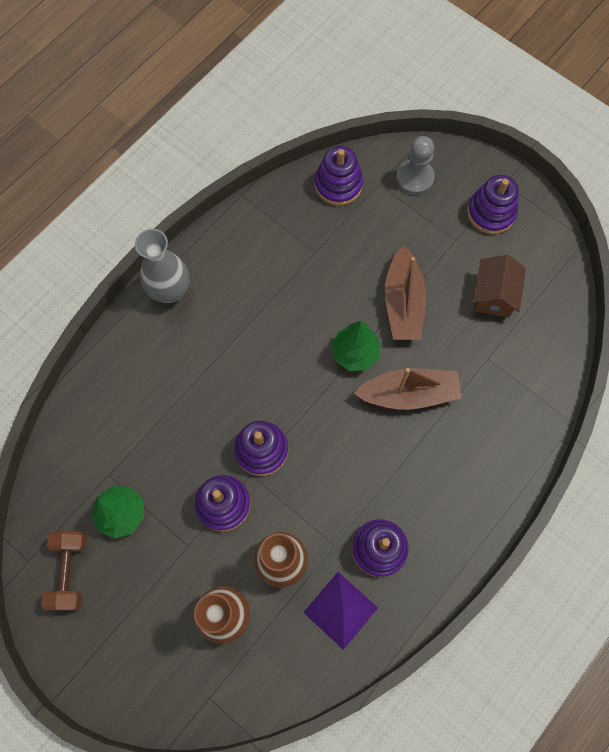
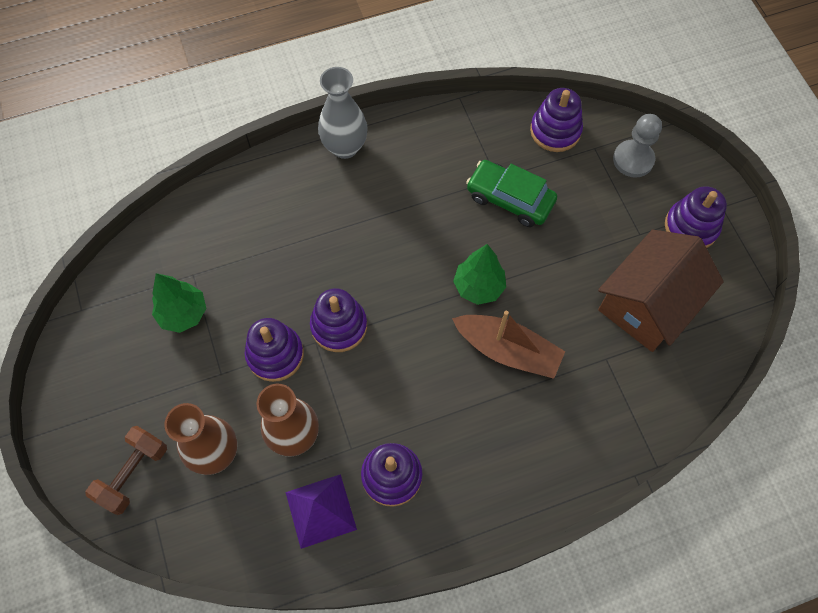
camera: 30 degrees right, 5 degrees down
(70, 572) = (109, 338): brown dumbbell -> brown dumbbell (133, 474)
(336, 264) = (510, 199): none -> green car
(403, 303) = (553, 265): brown boat -> none
(494, 295) = (647, 304): brown house -> brown house, size x1.68

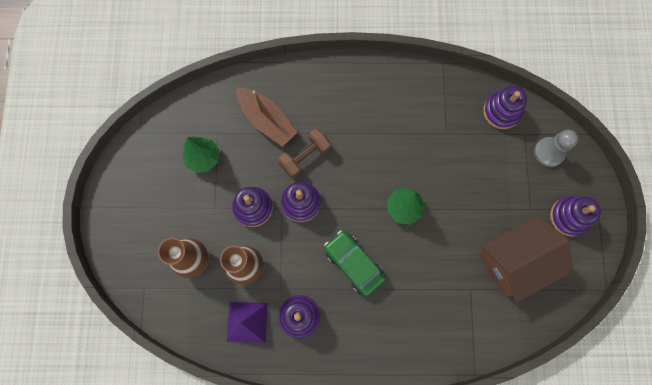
camera: 20 degrees right, 10 degrees up
(133, 474) = (140, 255): brown dumbbell -> brown dumbbell (305, 157)
(345, 147) = (349, 74): grey vase -> none
(508, 350) = (406, 260): brown boat -> brown boat (267, 120)
(510, 199) = (449, 152): green car -> green car (353, 264)

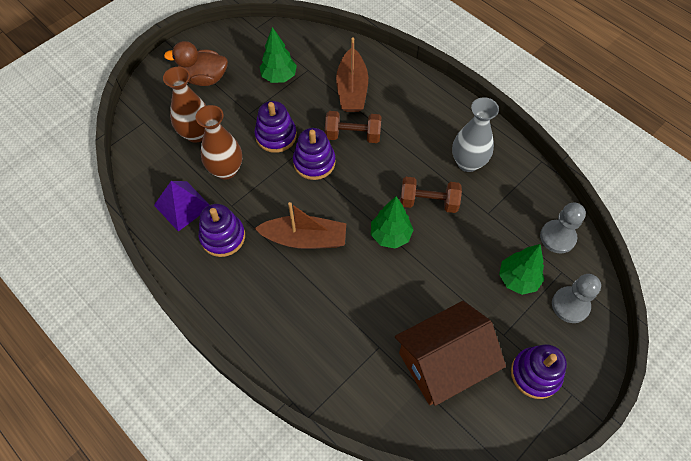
camera: 45 degrees right, 15 degrees down
(149, 211) = (204, 78): none -> brown duck
(353, 264) = (305, 239): green car -> brown boat
(399, 107) = (468, 163): none -> grey vase
(403, 161) = (428, 202): none -> brown dumbbell
(501, 111) = (557, 237): purple stacking toy -> grey pawn
(505, 164) = (517, 279): none -> green tree
(515, 261) = (443, 362): brown house -> brown house turned 45 degrees counterclockwise

